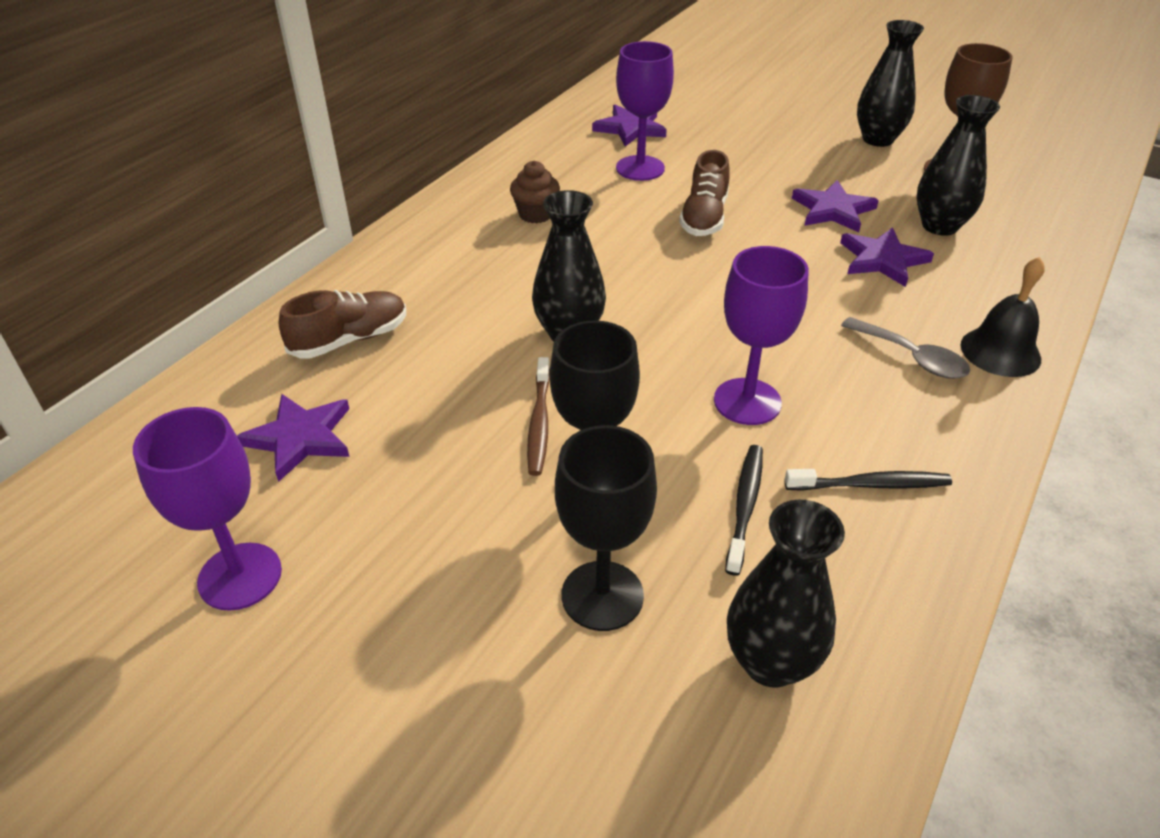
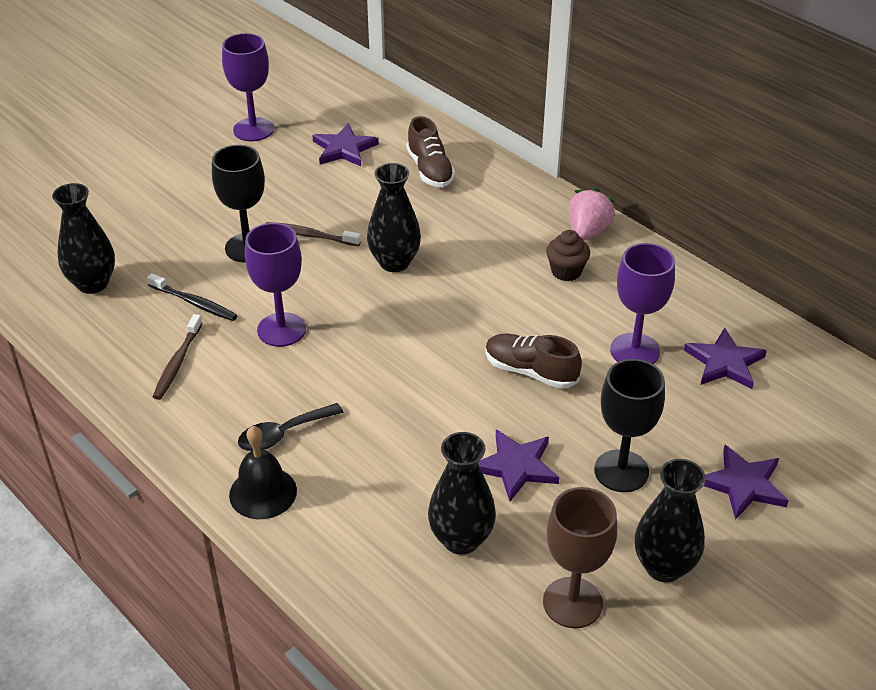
camera: 105 degrees right, 0 degrees up
(458, 209) = (587, 231): none -> pink strawberry
(602, 595) = (169, 237): black goblet -> black goblet (621, 471)
(871, 485) = (177, 363): black toothbrush -> brown toothbrush
(882, 260) = (419, 470): purple star -> purple star (743, 485)
(912, 357) = (283, 434): grey spoon -> black spoon

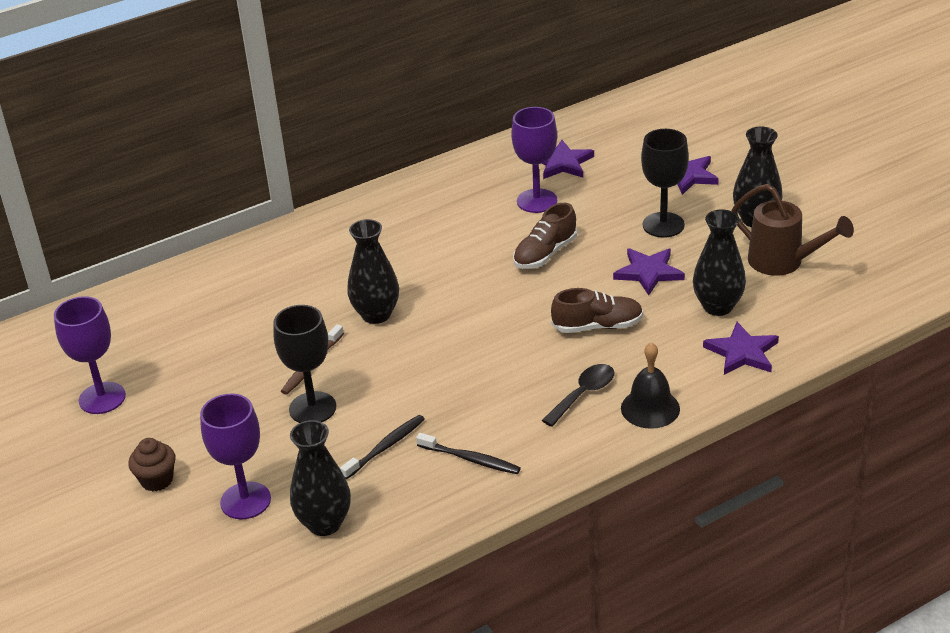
camera: 75 degrees left, 5 degrees down
(177, 363) = (470, 459): brown toothbrush -> black toothbrush
(281, 330) = (446, 389): purple goblet -> purple goblet (245, 501)
(283, 434) = (583, 394): black spoon -> black spoon turned 120 degrees counterclockwise
(344, 149) = (176, 335): purple star -> purple star (742, 352)
(430, 170) = (243, 282): brown shoe -> brown shoe (597, 326)
(566, 271) = (428, 221): brown cupcake -> brown cupcake (157, 480)
(572, 602) = (783, 262): brown goblet -> brown watering can
(587, 231) = (379, 204): pink strawberry -> none

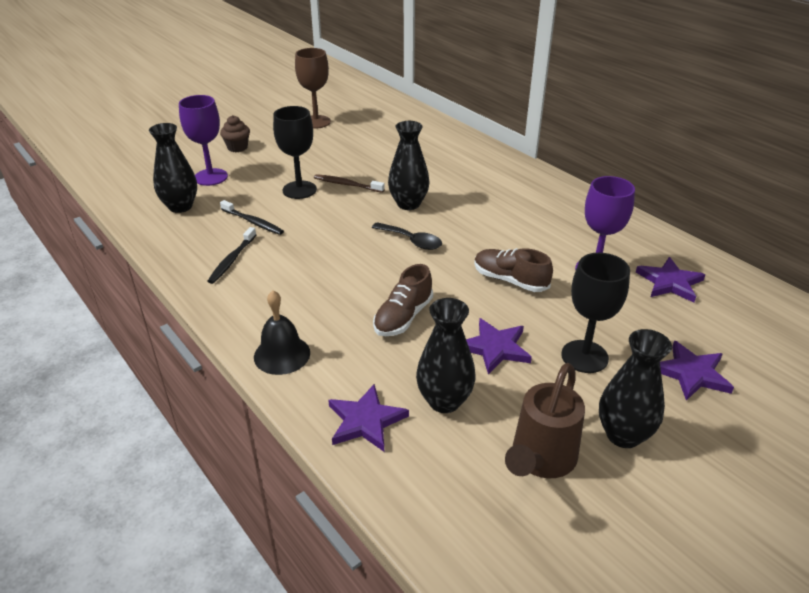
camera: 80 degrees right, 0 degrees up
(102, 398) = (316, 122): purple goblet -> brown goblet
(583, 394) = (305, 313): black spoon -> black spoon (412, 241)
(597, 326) = (403, 317): brown shoe -> brown shoe turned 45 degrees clockwise

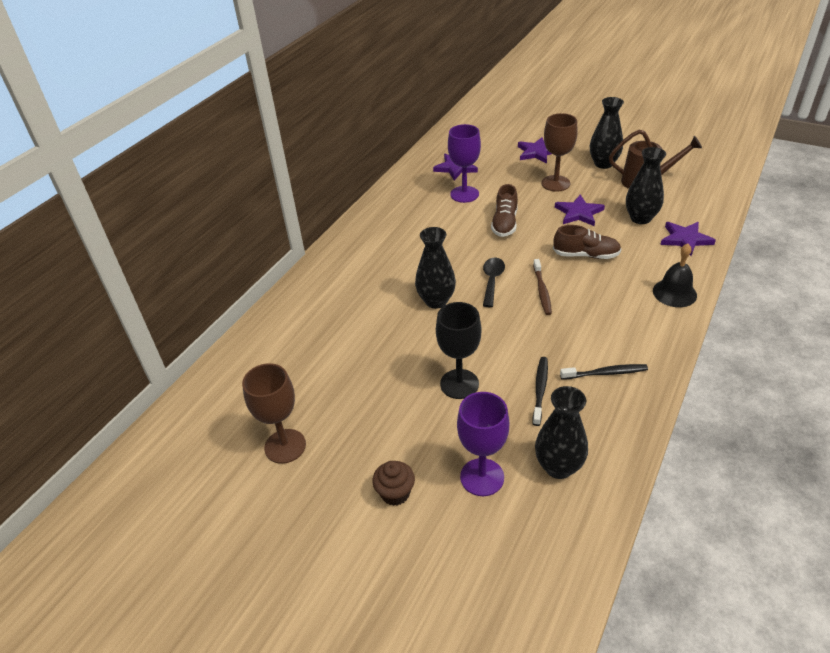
camera: 110 degrees left, 5 degrees up
(347, 184) = (426, 353): brown toothbrush -> brown toothbrush (542, 291)
(584, 356) = (555, 183): black goblet -> brown goblet

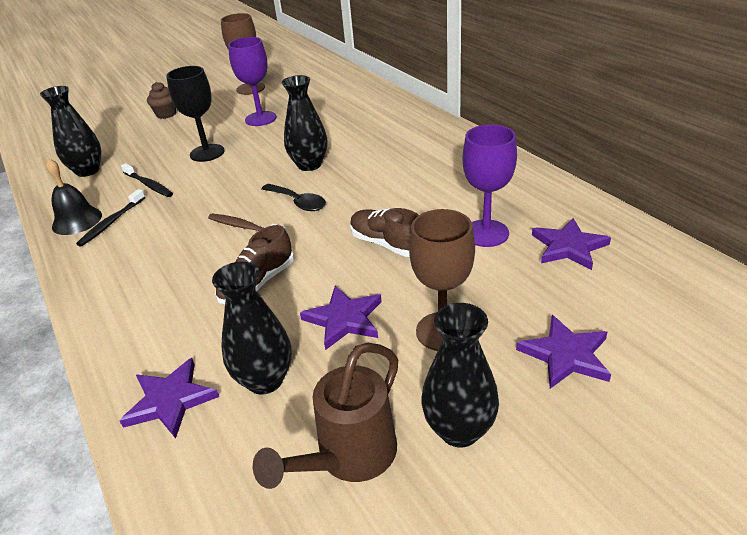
camera: 120 degrees right, 5 degrees down
(482, 477) = (129, 142): purple goblet -> purple goblet (260, 119)
(674, 293) = (115, 322): black bell -> black bell (77, 220)

